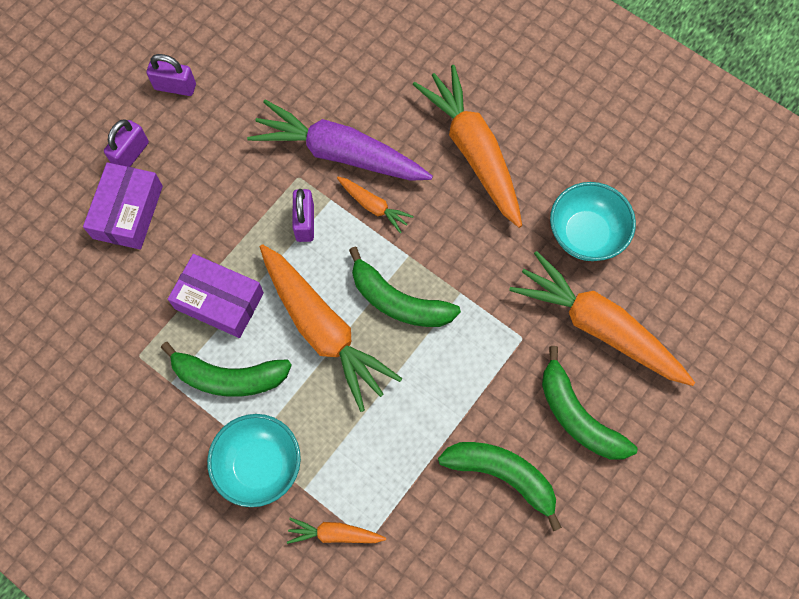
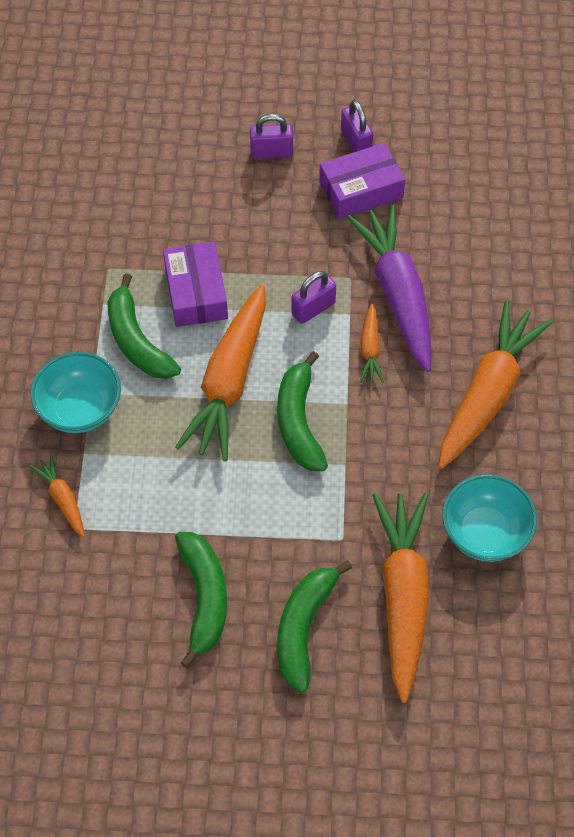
camera: 55 degrees right, 10 degrees down
(128, 212) = (220, 183): purple box -> purple box (361, 190)

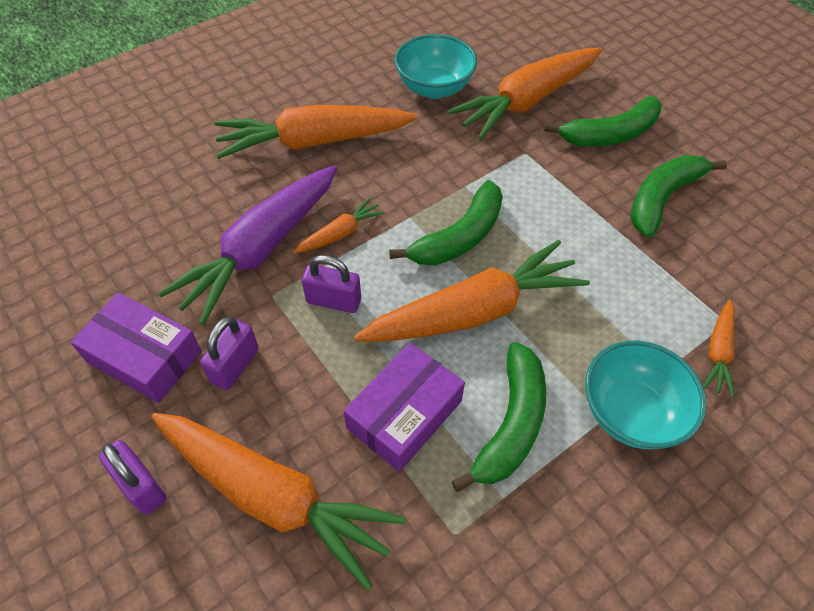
camera: 130 degrees left, 5 degrees down
(209, 204) = (273, 496): none -> orange carrot
(356, 142) = (69, 406): purple padlock -> purple padlock (235, 365)

